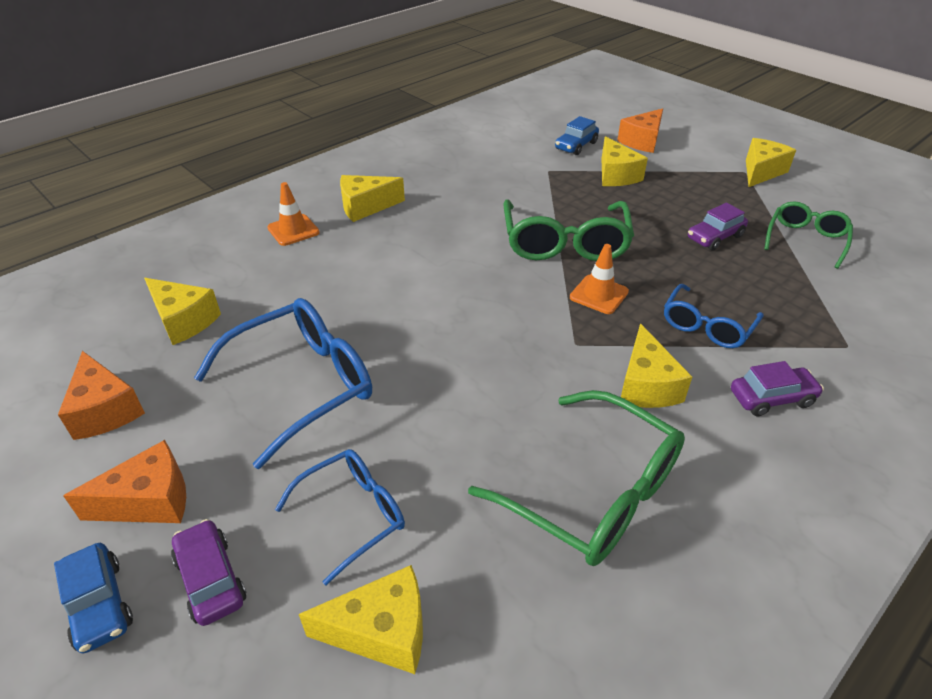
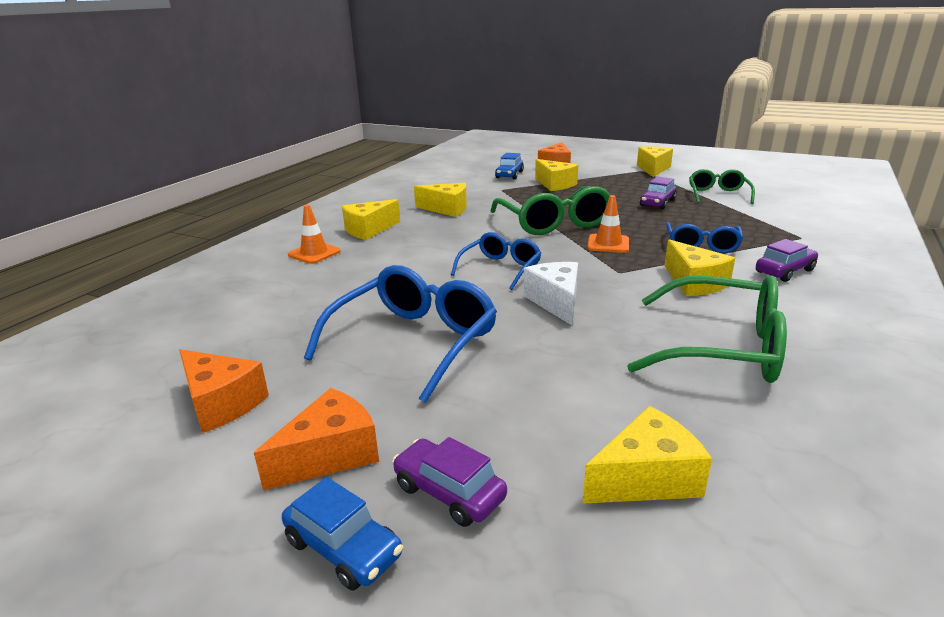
camera: 20 degrees left, 15 degrees down
(184, 321) = (255, 326): yellow cheese -> yellow cheese (447, 209)
(353, 514) = (543, 410): blue glasses -> blue glasses (500, 268)
(474, 370) = (556, 302): none -> white cheese

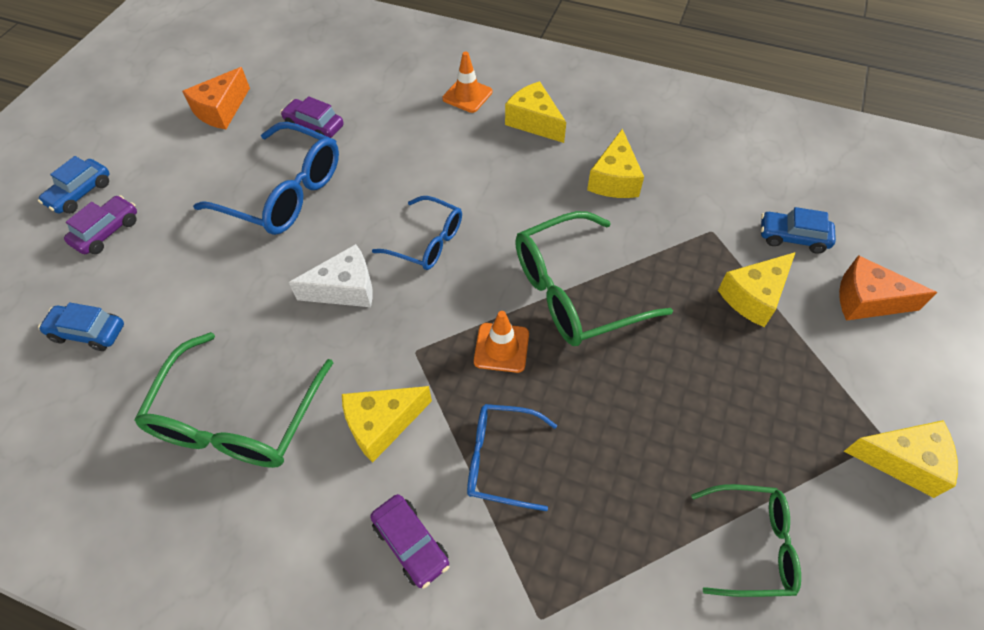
camera: 85 degrees right, 30 degrees up
(330, 455) = (156, 172): orange cheese -> none
(646, 478) = (88, 332): yellow cheese -> blue car
(657, 203) = (684, 433): purple car -> purple car (314, 126)

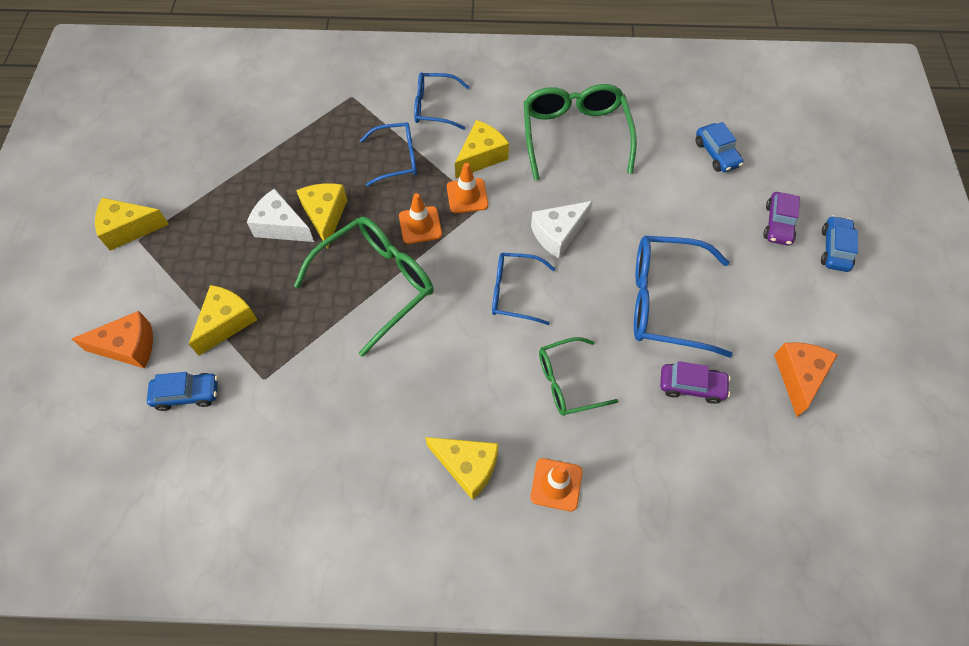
camera: 160 degrees right, 5 degrees up
(88, 332) = (716, 154): blue car -> blue car turned 75 degrees clockwise
(411, 543) = (434, 107): purple car -> blue glasses
(427, 370) = (467, 196): none -> orange traffic cone
(614, 179) = (364, 412): yellow cheese -> yellow cheese (325, 216)
(682, 400) = (281, 226): none -> white cheese
(752, 544) = (234, 158): green glasses -> green glasses (567, 382)

